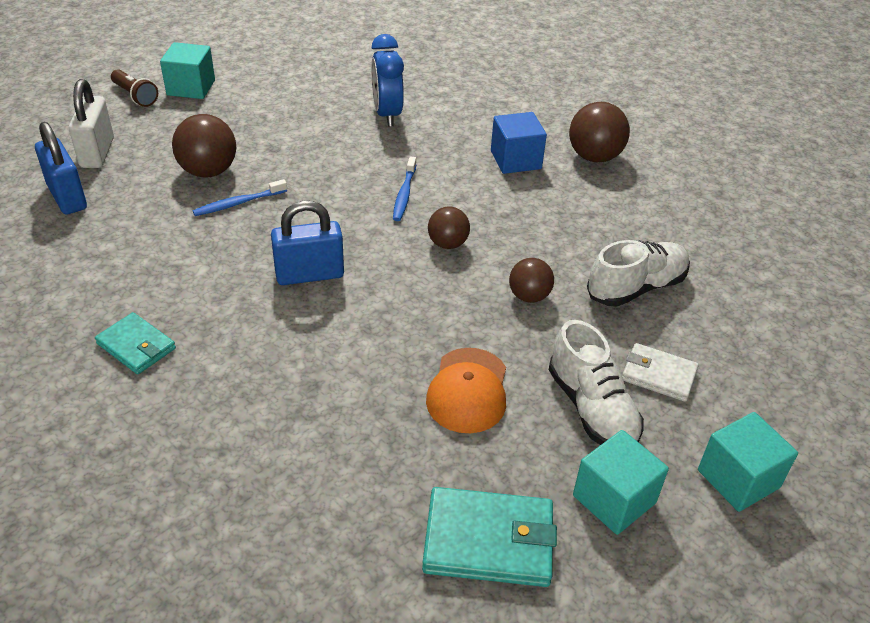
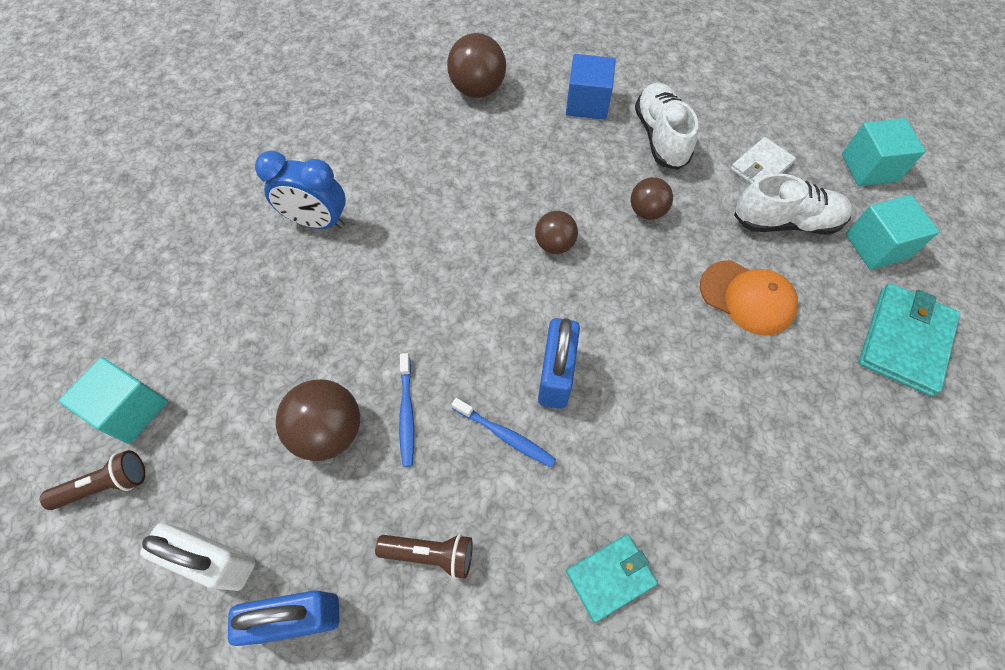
camera: 65 degrees left, 20 degrees up
(128, 244) = (430, 554): none -> brown flashlight
(404, 194) = (464, 253): blue toothbrush -> blue toothbrush (505, 435)
(515, 160) = (453, 146): blue cube -> blue cube (587, 103)

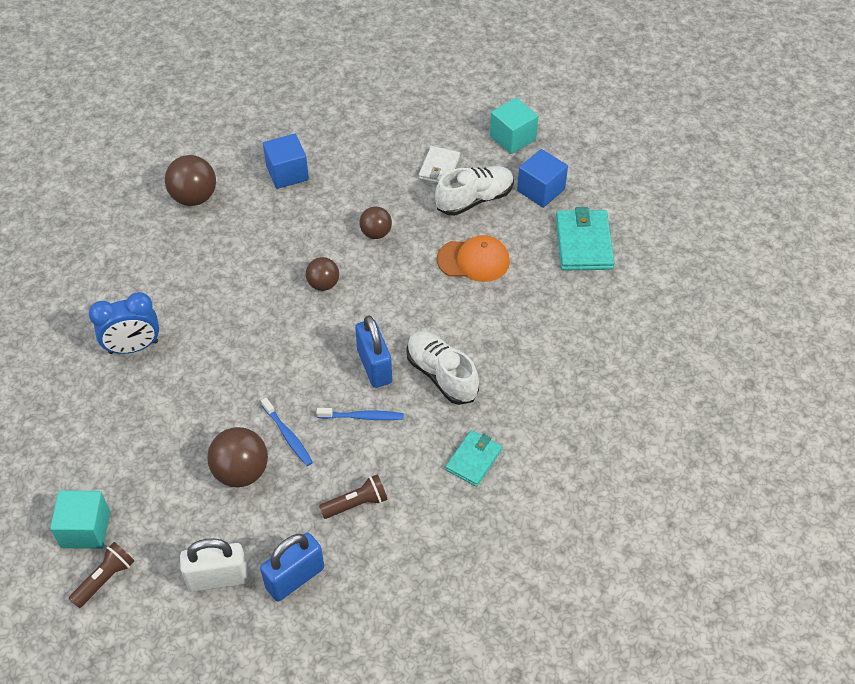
camera: 30 degrees left, 10 degrees down
(660, 137) = (356, 176): white shoe -> white shoe (441, 375)
(876, 246) = (540, 190): turquoise cube -> blue cube

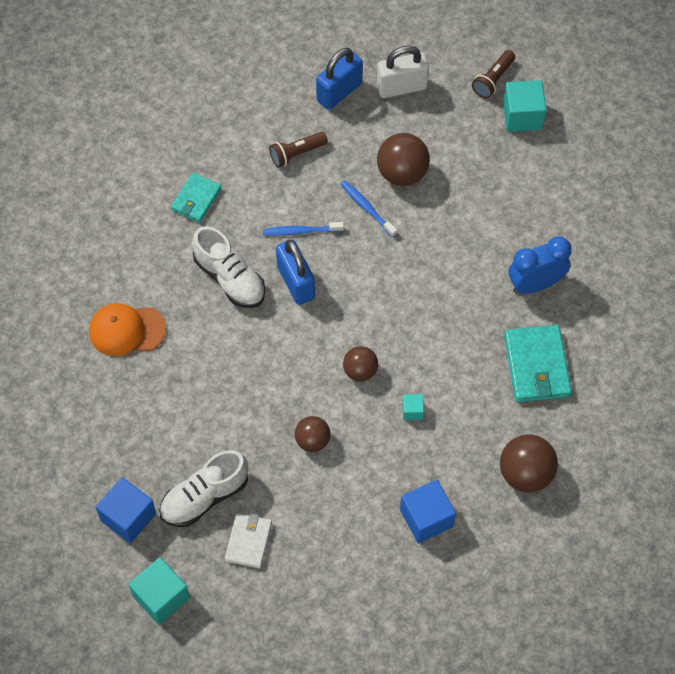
camera: 175 degrees right, 10 degrees up
(281, 249) = (412, 411): none -> turquoise cube
(473, 260) = (203, 413): orange cap -> orange cap (126, 330)
(583, 243) = (83, 446): turquoise wallet -> turquoise wallet (537, 366)

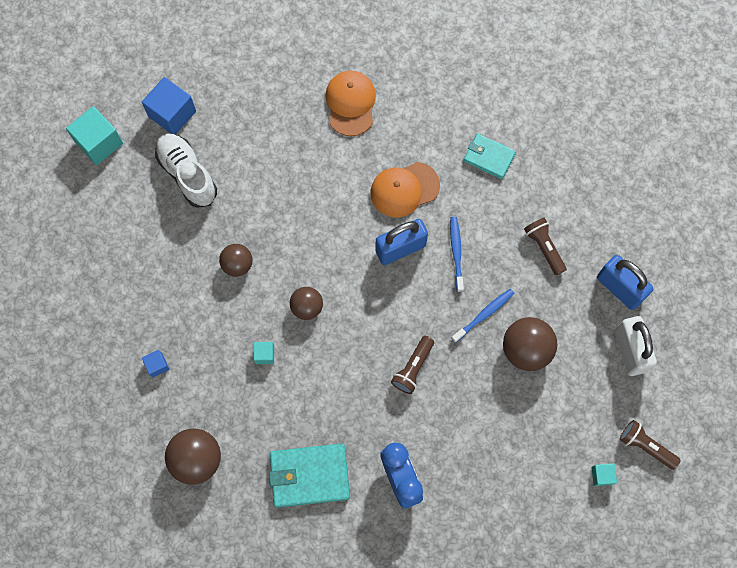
camera: 90 degrees right, 10 degrees up
(230, 278) = (404, 189): white shoe -> orange cap
(248, 541) = (144, 211): white wallet -> none
(423, 272) = (413, 368): none -> brown flashlight
(426, 518) = (157, 365): blue cube -> blue cube, size x0.51
(522, 116) = (602, 475): turquoise cube -> turquoise cube, size x0.51

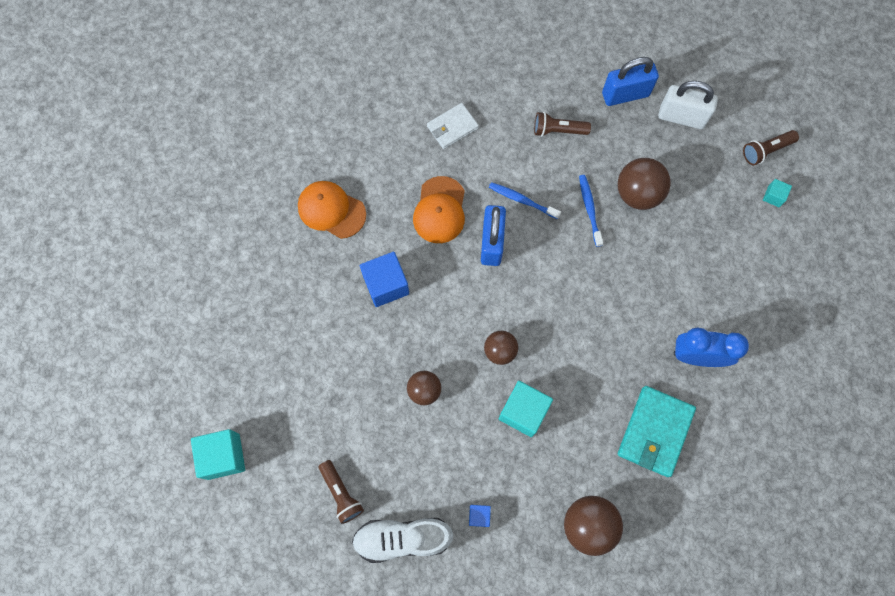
camera: 60 degrees left, 0 degrees up
(172, 114) = (238, 371): blue cube -> blue cube (386, 285)
(187, 174) = (308, 389): white shoe -> white shoe (402, 538)
(264, 355) = (523, 412): turquoise cube -> turquoise cube, size x1.98
(413, 368) = (604, 292): brown flashlight -> brown flashlight (341, 493)
(489, 157) = (452, 127): turquoise wallet -> white wallet

